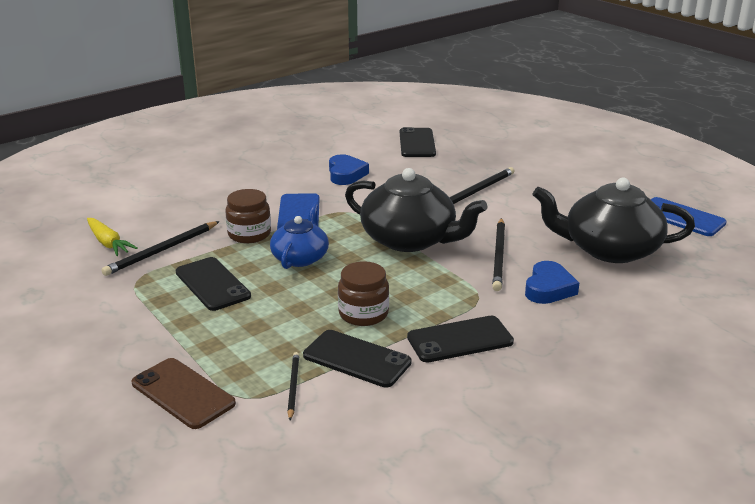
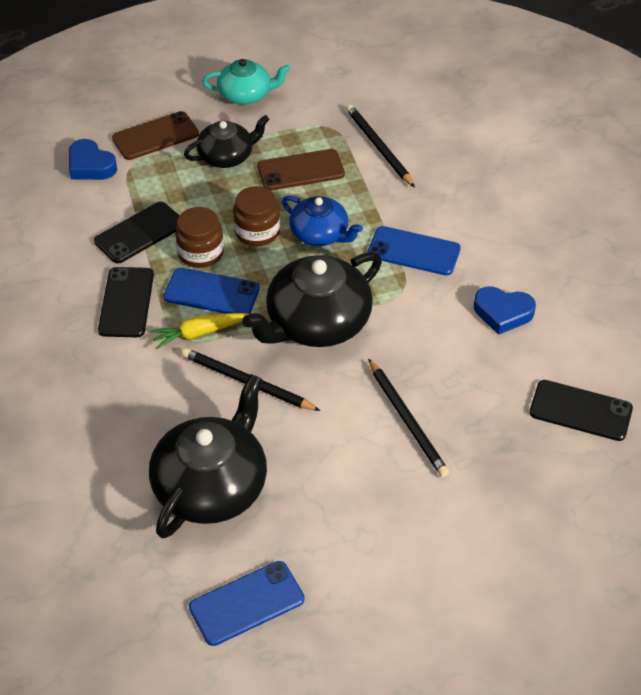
camera: 110 degrees right, 20 degrees up
(84, 345) = (246, 94): none -> turquoise teapot
(108, 243) = (409, 116): yellow carrot -> yellow carrot (198, 333)
(204, 333) = (227, 156): none -> black teapot
(212, 284) = (300, 170): black phone -> brown phone
(249, 234) = (384, 208): brown jar -> brown jar (257, 232)
(293, 386) = (128, 191): black pencil -> none
(412, 295) = (211, 293): none -> blue phone
(548, 288) = (167, 397): blue heart -> blue heart (90, 165)

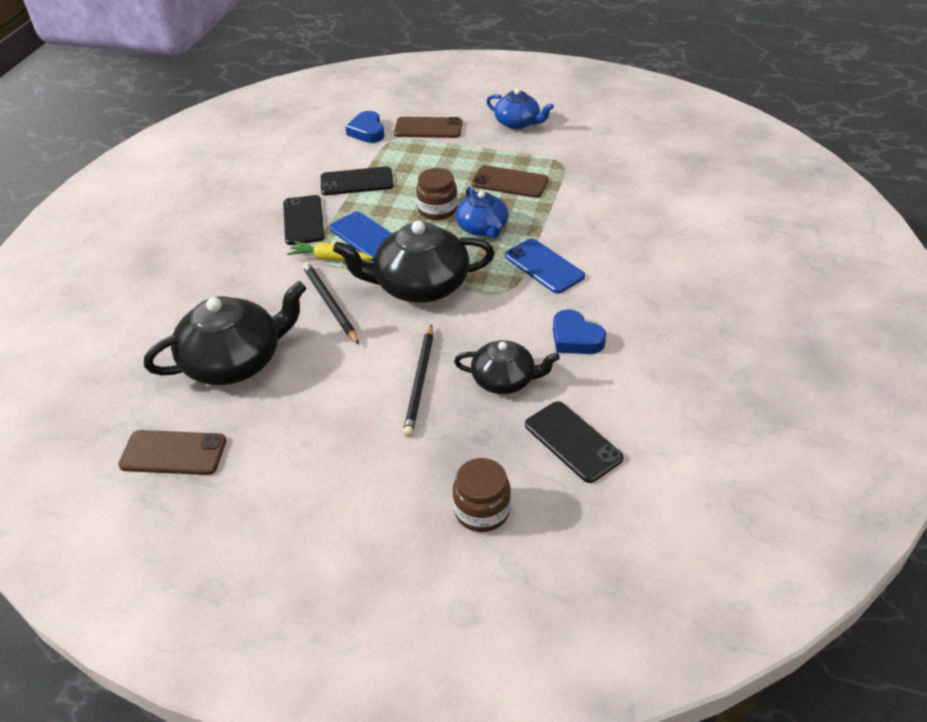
camera: 35 degrees right, 5 degrees down
(126, 302) = (303, 220): black phone -> black phone turned 45 degrees counterclockwise
(200, 253) = (384, 209): brown jar -> brown jar (482, 510)
(227, 156) = (465, 156): black teapot -> black teapot (504, 380)
(246, 94) = (518, 123): turquoise teapot -> blue teapot
(247, 603) = (173, 453): blue phone -> brown phone
(378, 147) = (585, 187): black pencil -> none

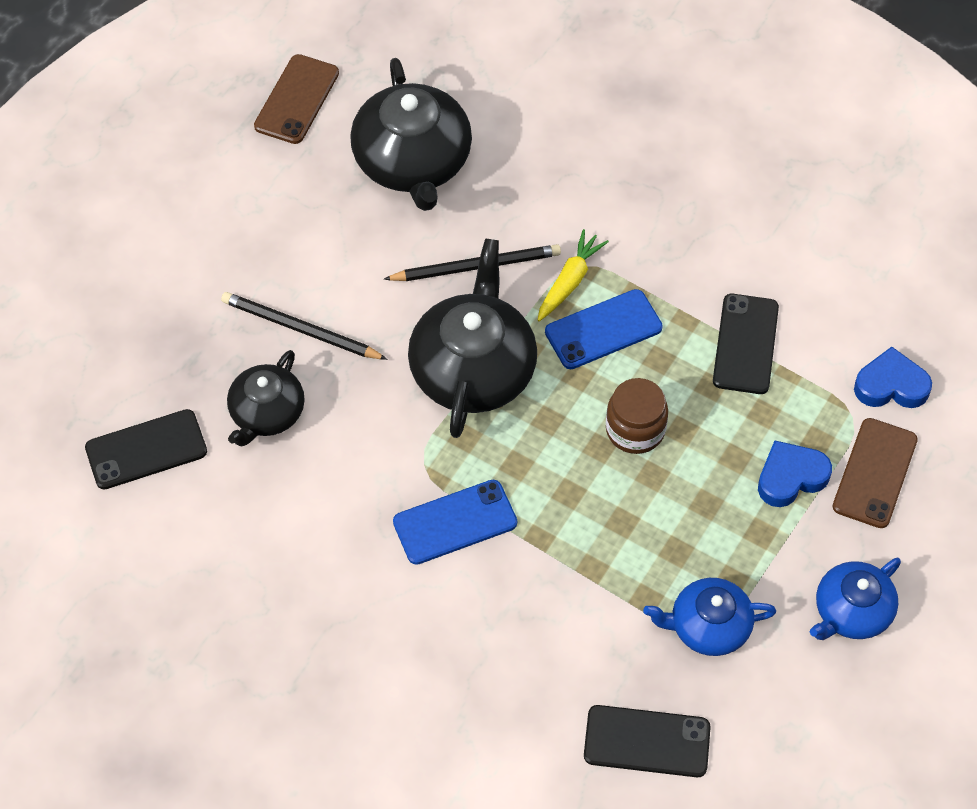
camera: 105 degrees right, 15 degrees up
(303, 220) = (669, 265): black phone -> black phone (647, 741)
(482, 228) = (570, 474): blue teapot -> blue teapot (708, 626)
(482, 510) = (99, 341): brown jar -> none
(510, 182) = (674, 543): brown phone -> none
(575, 338) = (302, 510): blue heart -> blue heart (790, 477)

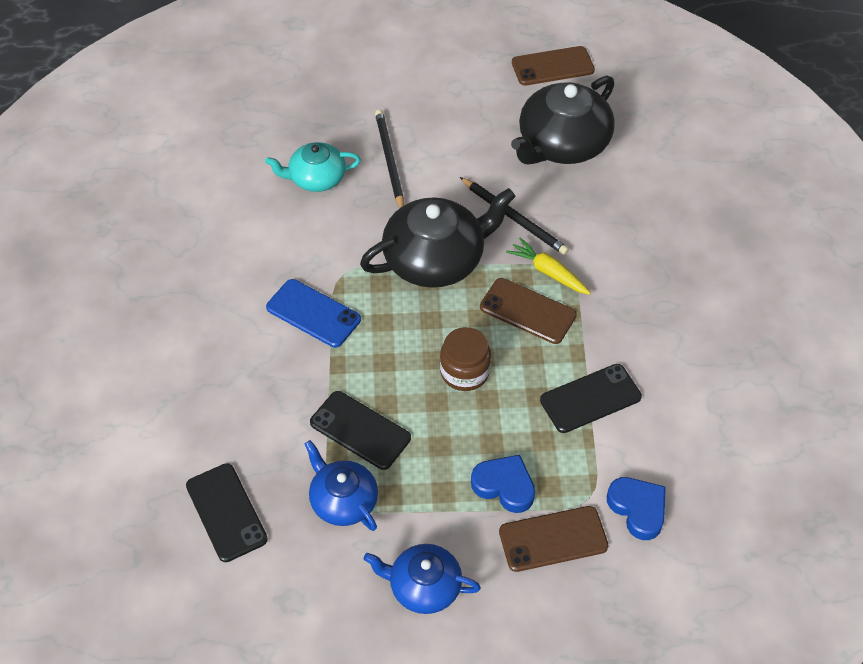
camera: 55 degrees right, 5 degrees down
(146, 450) = (246, 139): black phone -> black phone (360, 430)
(266, 413) = (316, 178): black teapot -> turquoise teapot
(569, 281) = (548, 272): yellow carrot -> yellow carrot turned 135 degrees counterclockwise
(603, 330) = (527, 311): blue phone -> brown phone

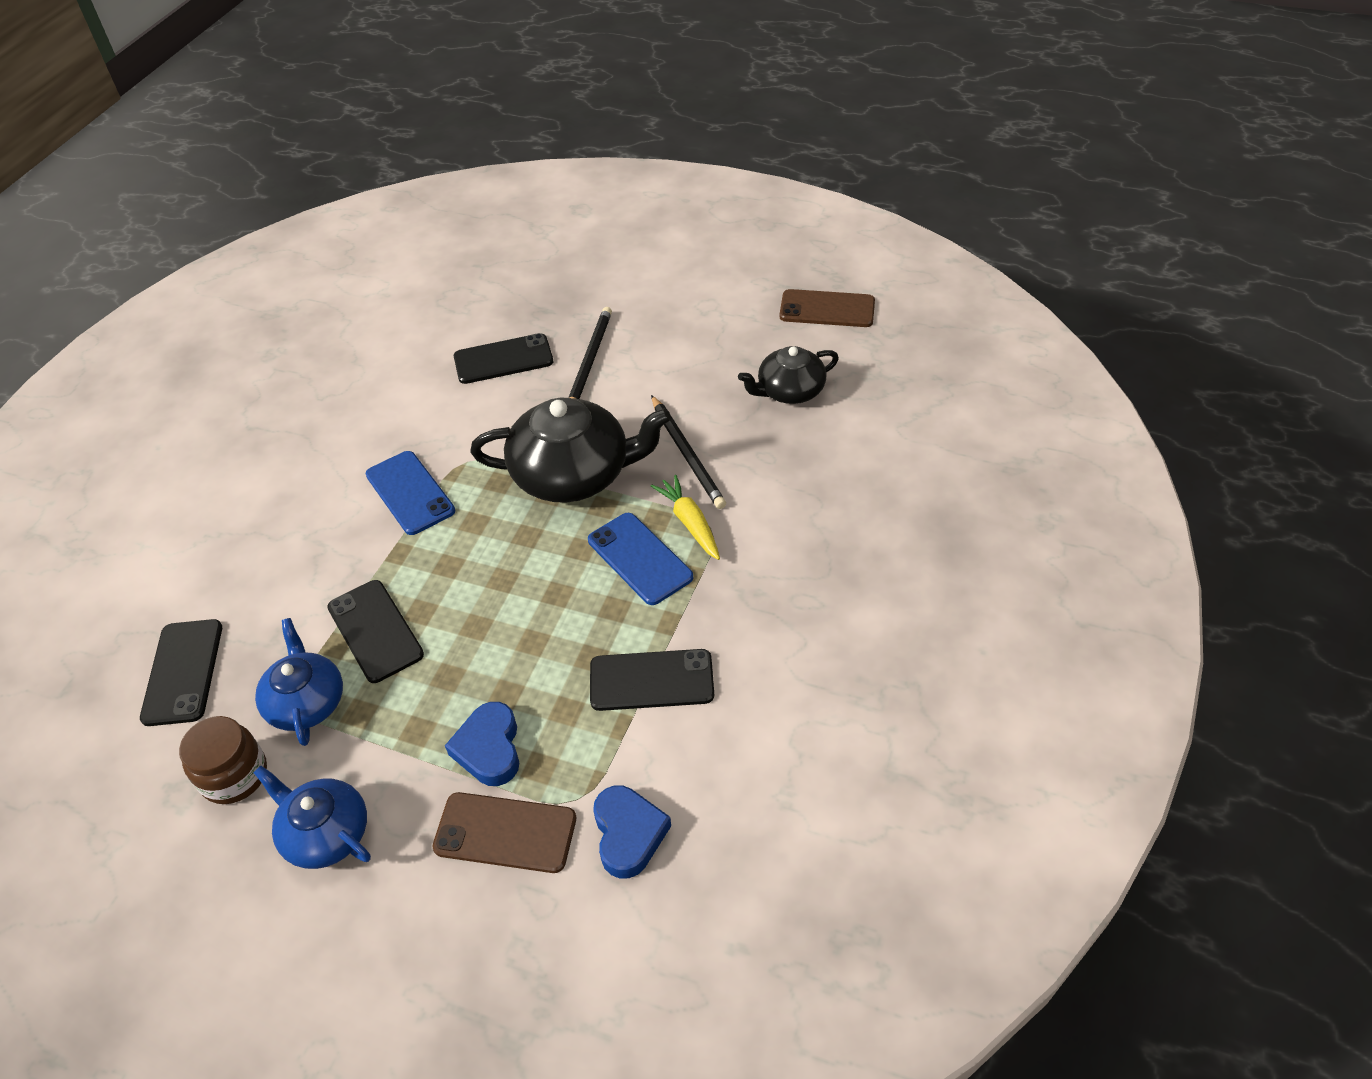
camera: 25 degrees right, 5 degrees down
(316, 178) = (503, 359): turquoise teapot -> black phone
(464, 372) = (527, 604): brown jar -> brown jar (234, 775)
(504, 486) = (489, 748): blue heart -> blue heart turned 150 degrees counterclockwise
(527, 311) = (639, 558): brown phone -> blue phone
(562, 144) = (789, 391): black teapot -> black teapot, size x0.59

